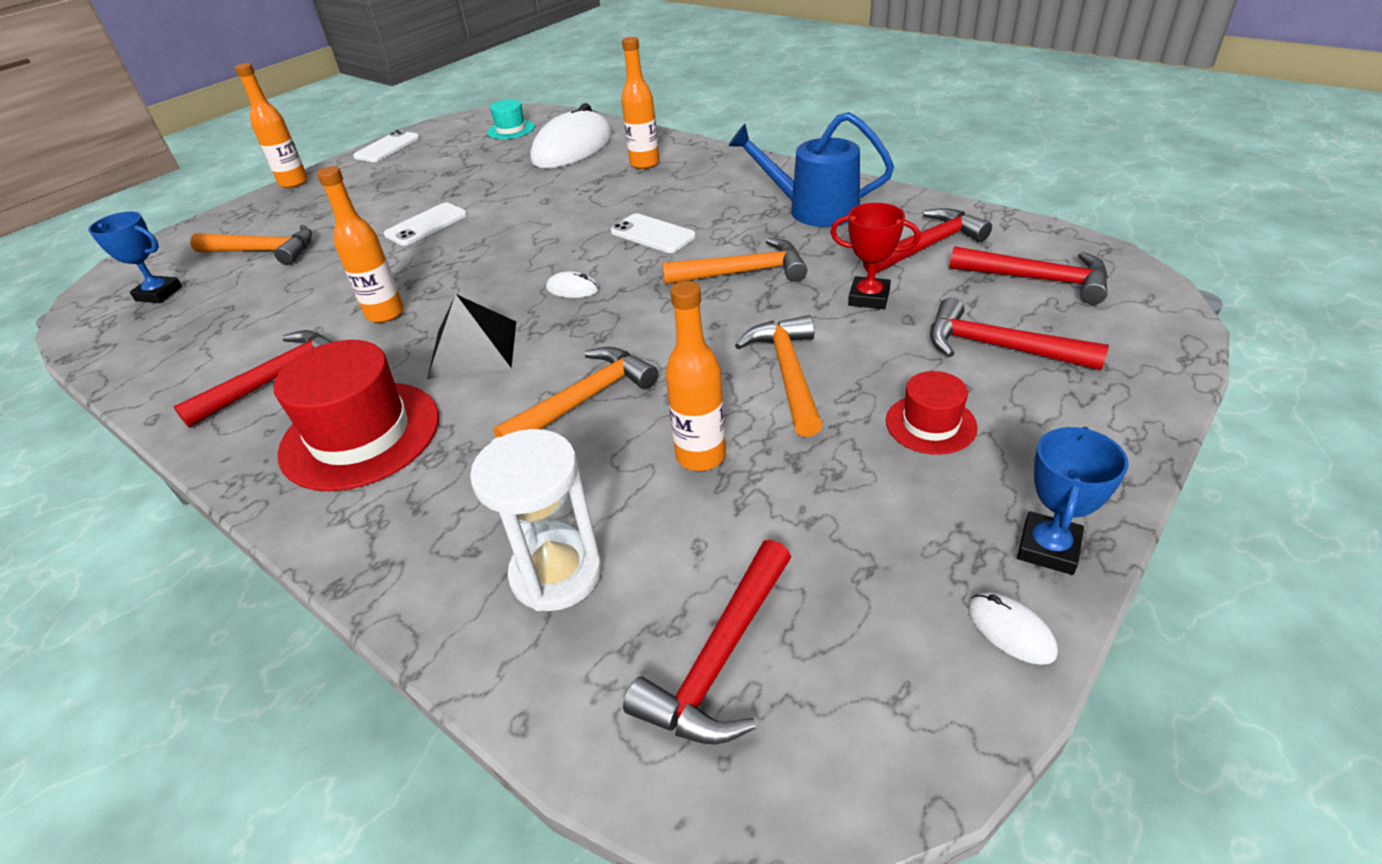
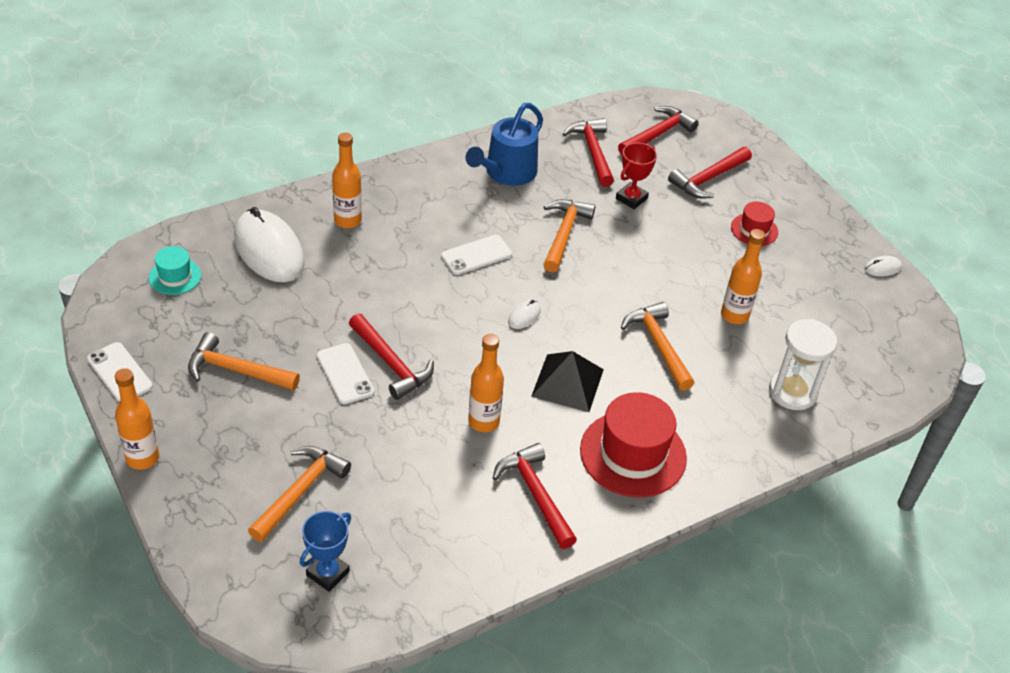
camera: 75 degrees left, 5 degrees up
(720, 658) = (863, 353): red hammer -> red hammer (391, 363)
(788, 373) = (684, 258): orange hammer -> orange hammer (236, 370)
(1048, 548) = (847, 236): blue trophy -> none

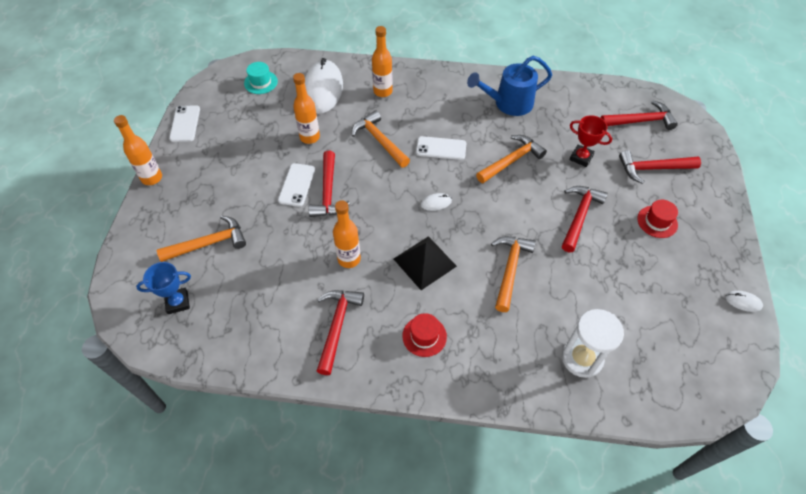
camera: 40 degrees right, 10 degrees up
(236, 370) = (242, 152): orange hammer -> orange hammer (380, 141)
(592, 152) = (581, 114): red hammer -> red hammer (579, 216)
(631, 198) = (581, 157): red trophy -> red trophy turned 45 degrees clockwise
(633, 454) = (424, 336): red hat -> red hat, size x0.53
(734, 315) = (586, 277): orange bottle -> orange bottle (310, 137)

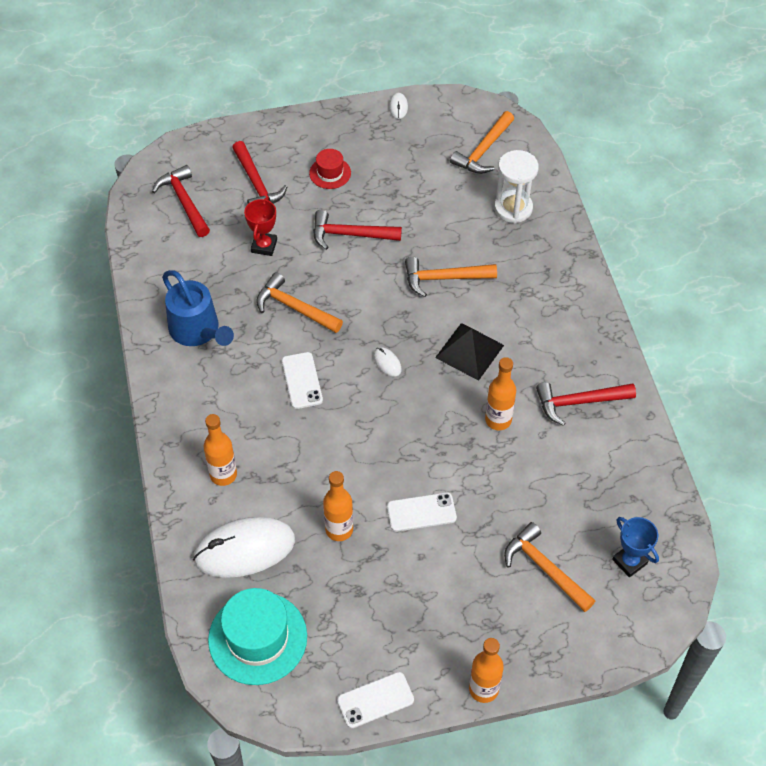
camera: 110 degrees left, 0 degrees up
(261, 82) = (257, 638): turquoise hat -> turquoise hat, size x1.90
(328, 192) = (418, 474): red hammer -> none
(380, 141) = (314, 448): orange hammer -> orange hammer (483, 150)
(424, 336) = (552, 328): red hat -> none

